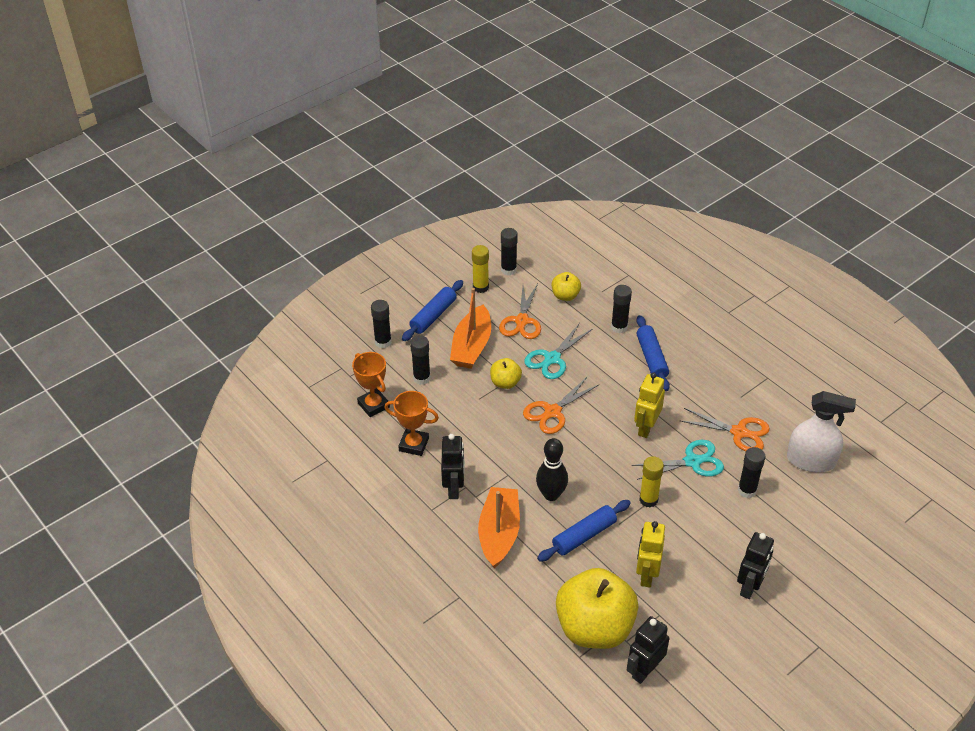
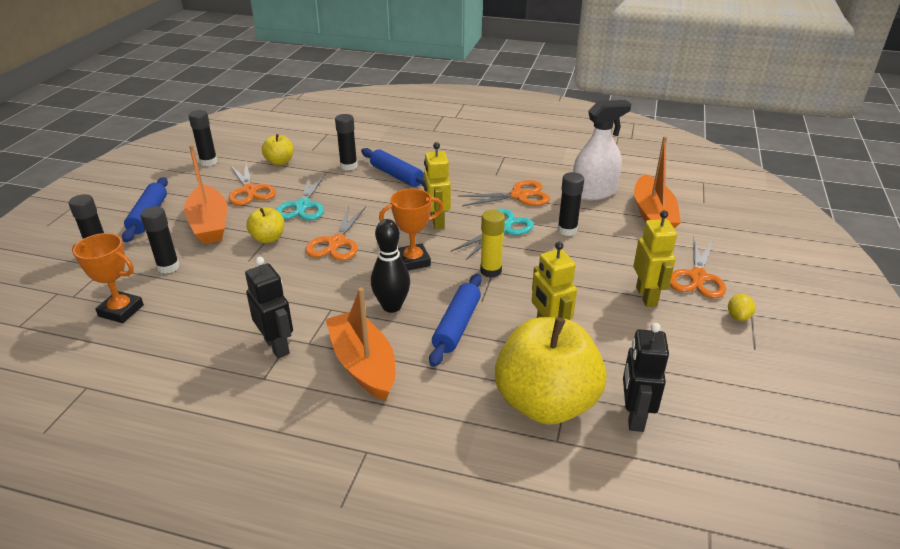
camera: 35 degrees left, 10 degrees down
(414, 444) = (197, 326): orange trophy -> orange trophy (413, 261)
(480, 287) = (187, 181): yellow glue stick -> none
(750, 587) = (647, 296): black robot -> yellow robot
(805, 643) = (738, 316): none -> yellow lemon
(811, 592) = (697, 277): none -> orange scissors
(840, 512) = (652, 215): none -> orange boat

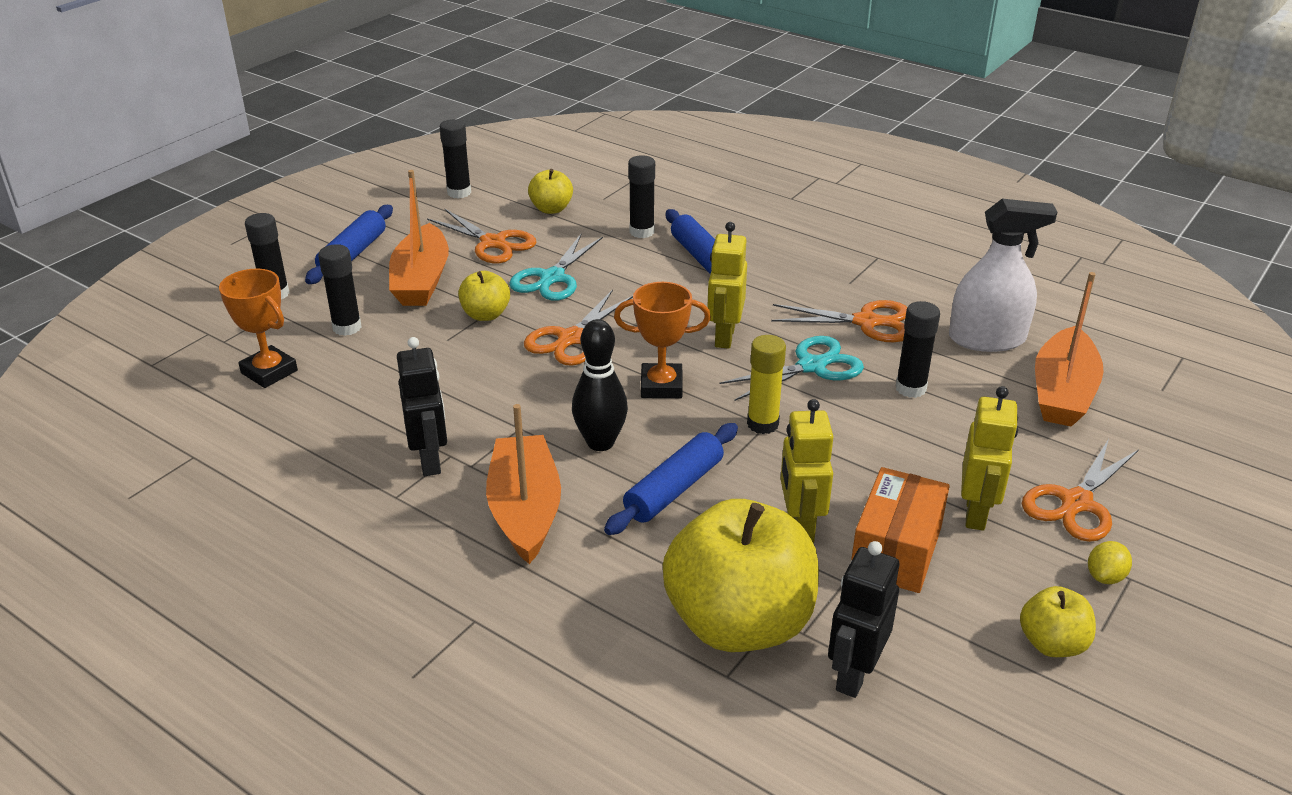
camera: 20 degrees right, 0 degrees up
(250, 190) = (493, 243): orange scissors -> orange scissors turned 45 degrees counterclockwise
(614, 331) = (896, 550): none -> orange box
(733, 364) = (1052, 644): none -> yellow apple

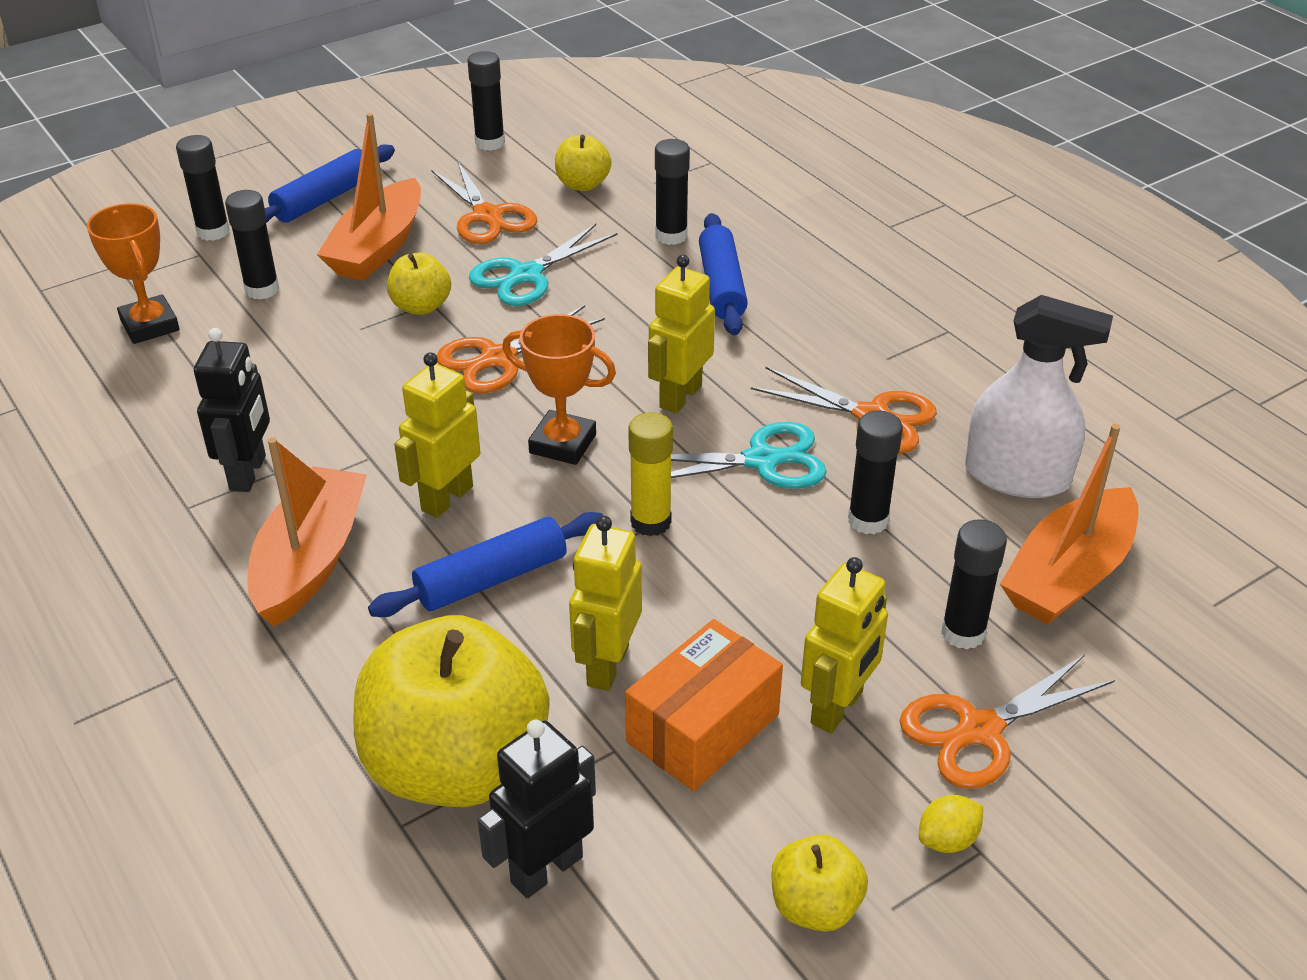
camera: 20 degrees right, 5 degrees up
(600, 442) = (446, 498): black bowling pin -> yellow robot
(1022, 445) = (963, 633): none -> black glue stick

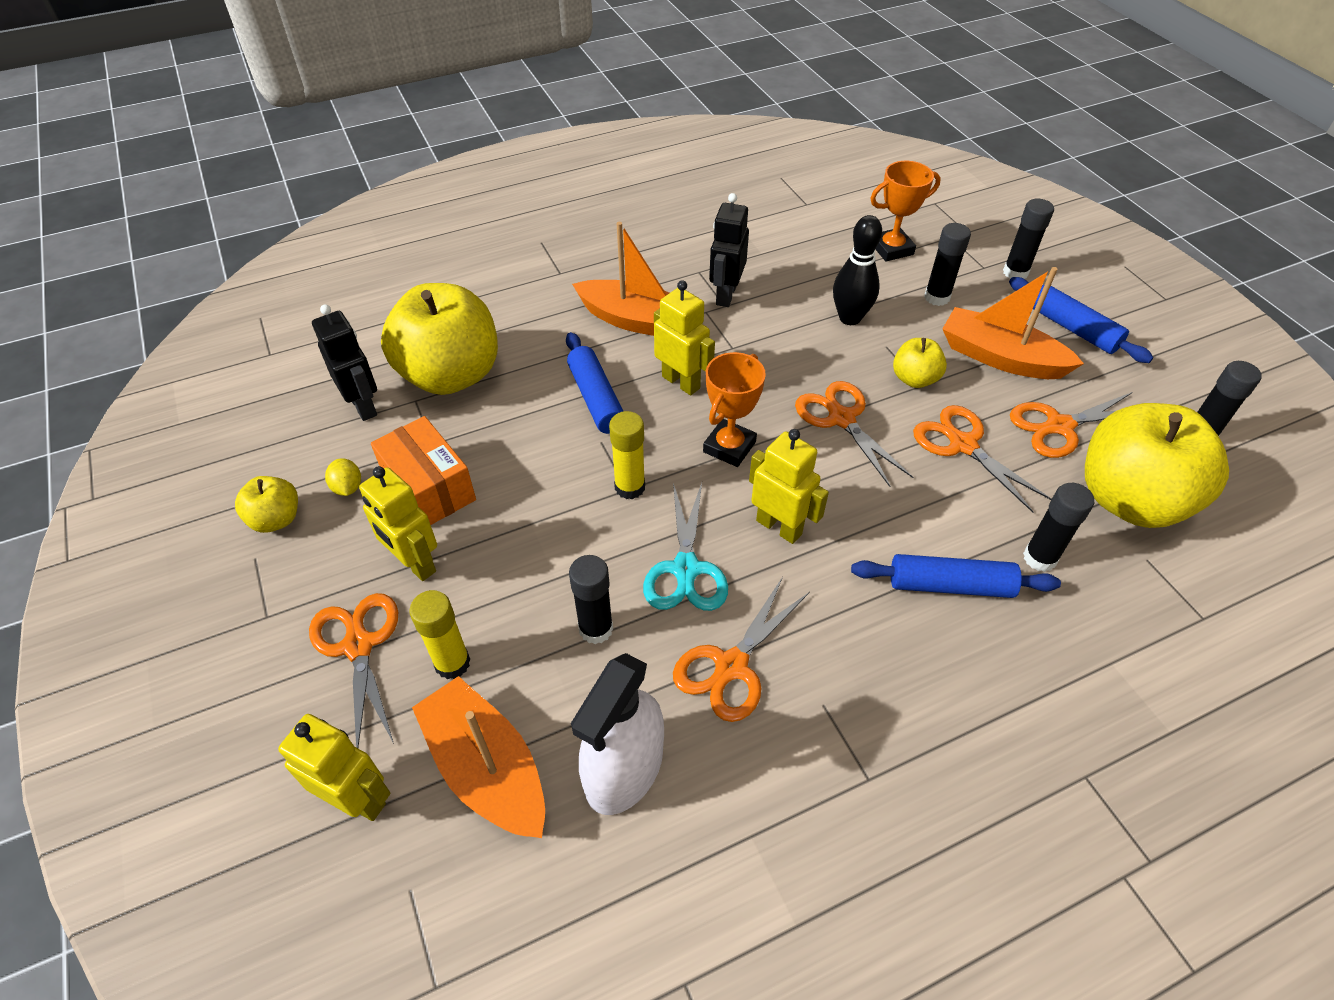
camera: 100 degrees right, 10 degrees up
(249, 473) = (725, 295): black robot -> black robot turned 90 degrees clockwise
(304, 357) = (850, 318): none -> black bowling pin
(526, 275) = (962, 444): turquoise scissors -> orange scissors
(583, 184) = (1129, 499): yellow apple -> yellow apple, size x2.16
(607, 665) = (500, 447): yellow robot -> yellow robot (358, 799)
(947, 840) = (283, 599): yellow lemon -> yellow lemon (348, 487)
(963, 633) = (452, 663): black glue stick -> yellow glue stick

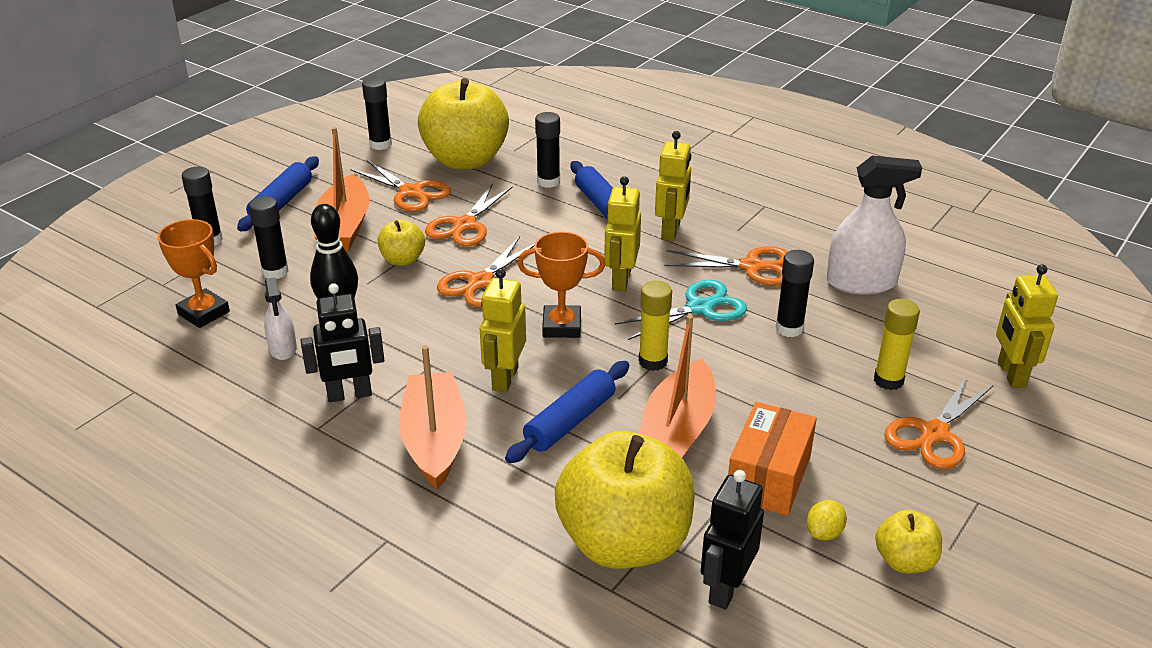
camera: 120 degrees left, 15 degrees down
(415, 563) = (843, 443): yellow robot -> yellow robot (671, 231)
(487, 768) = (927, 332): orange boat -> orange boat (677, 431)
(812, 277) = (283, 348): none -> white spray bottle

